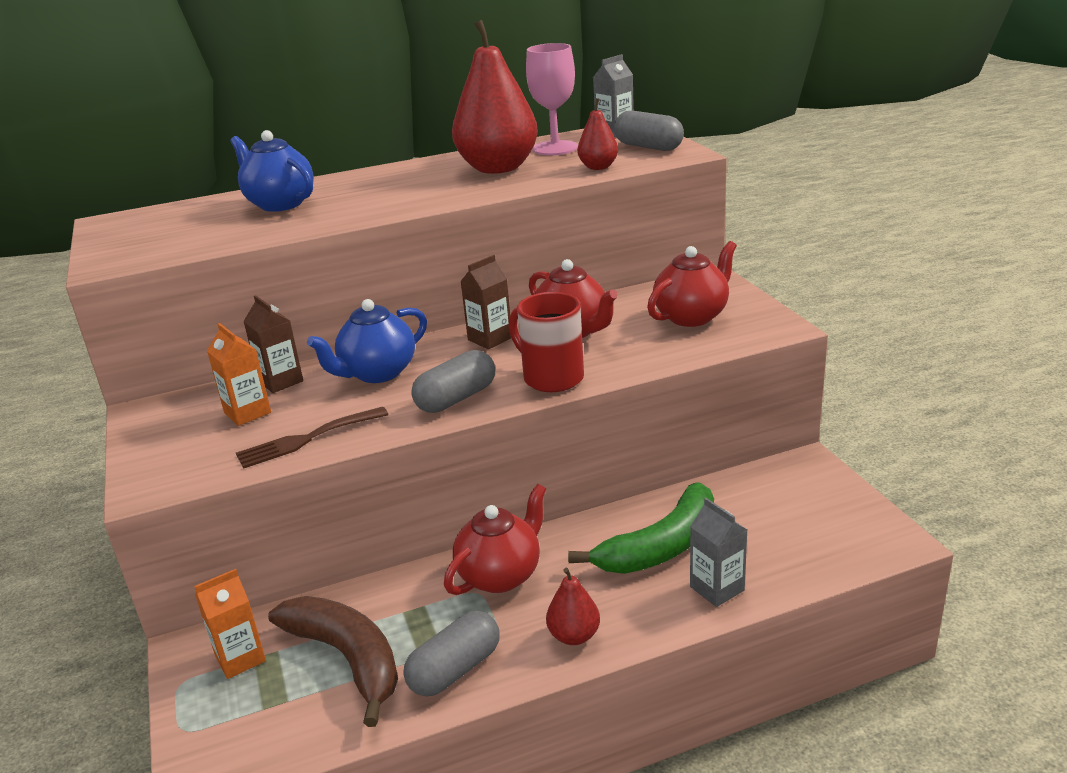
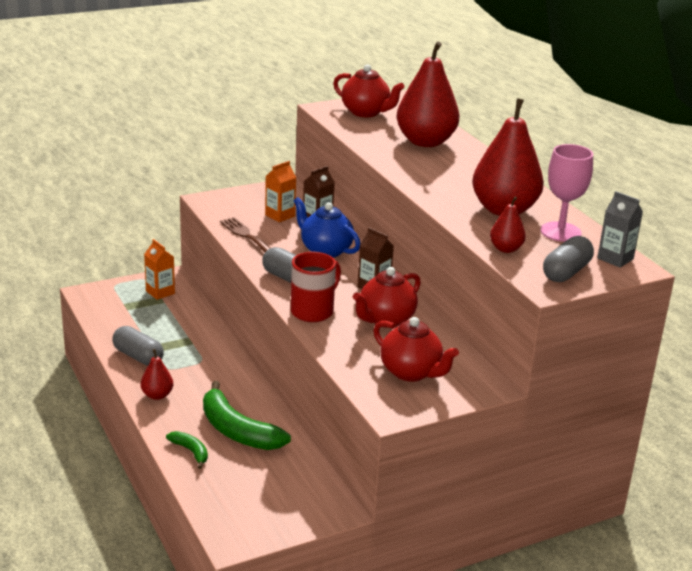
camera: 80 degrees right, 0 degrees up
(280, 204) = (425, 142): blue teapot -> red pear
(347, 658) = (153, 323): brown banana -> none
(501, 575) = (216, 368): red teapot -> red teapot (366, 112)
(717, 588) = (191, 451): grey carton -> green banana

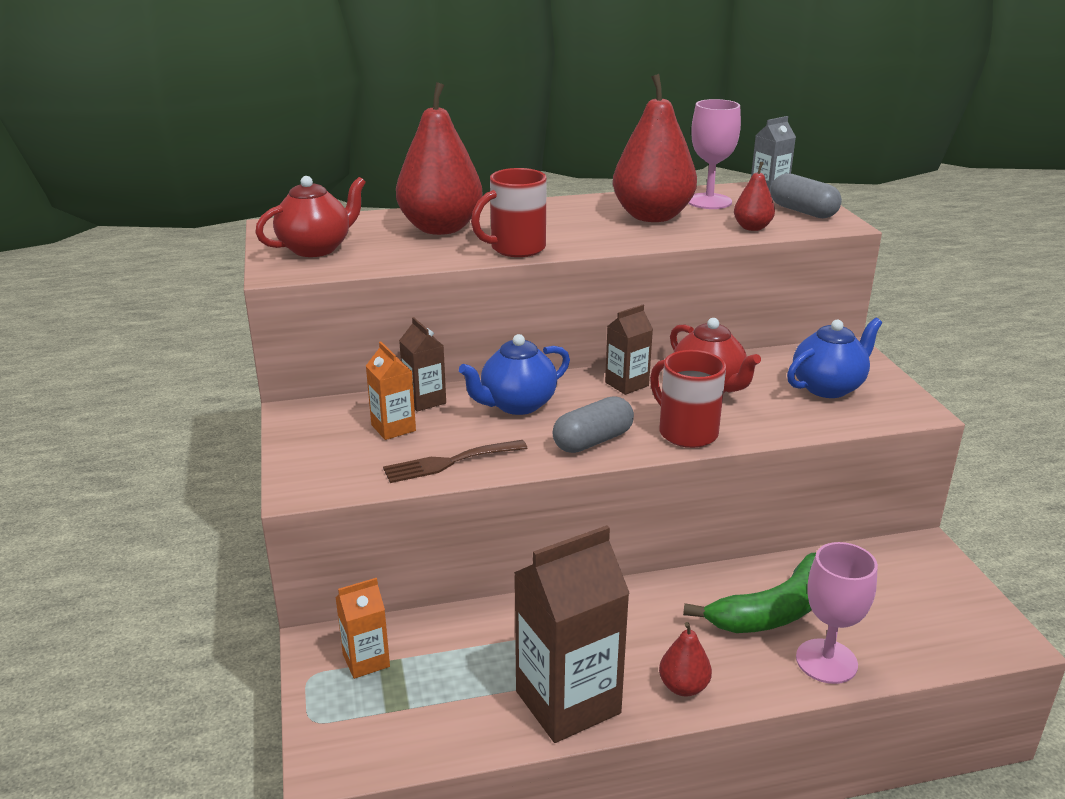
camera: 75 degrees left, 0 degrees up
(138, 356) = (568, 702): grey capsule -> brown carton
(191, 451) = (826, 661): green banana -> pink goblet
(402, 167) = (516, 249): none -> red mug
(411, 372) = (828, 387): red teapot -> blue teapot

